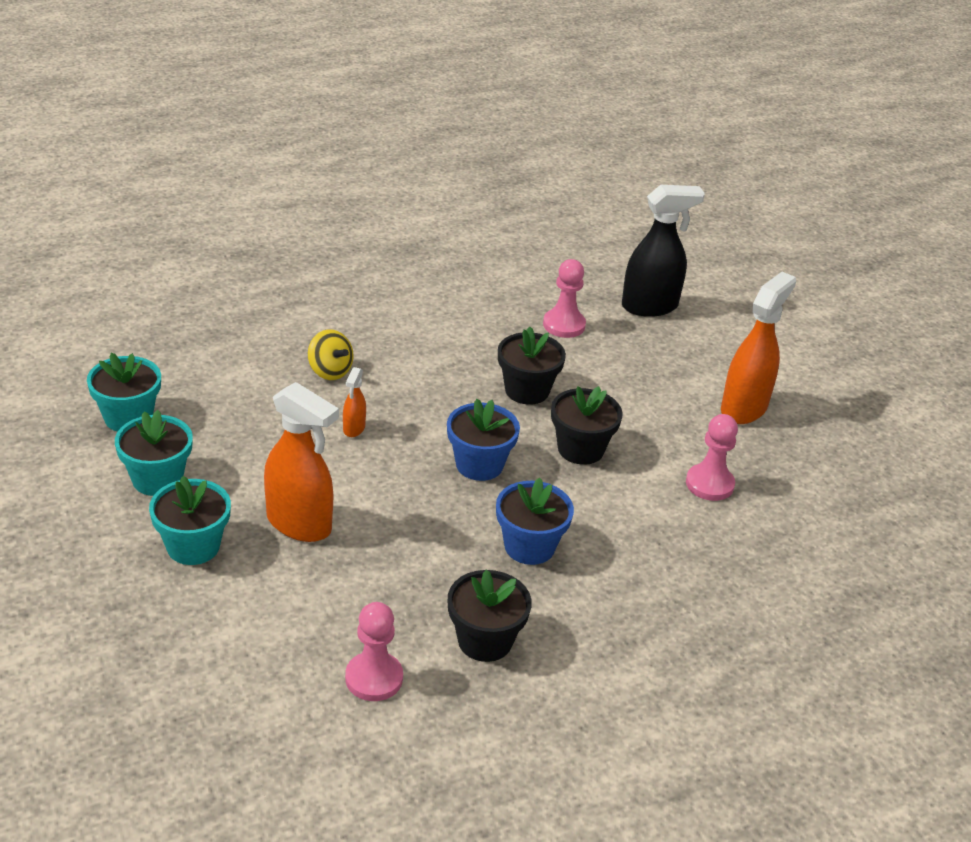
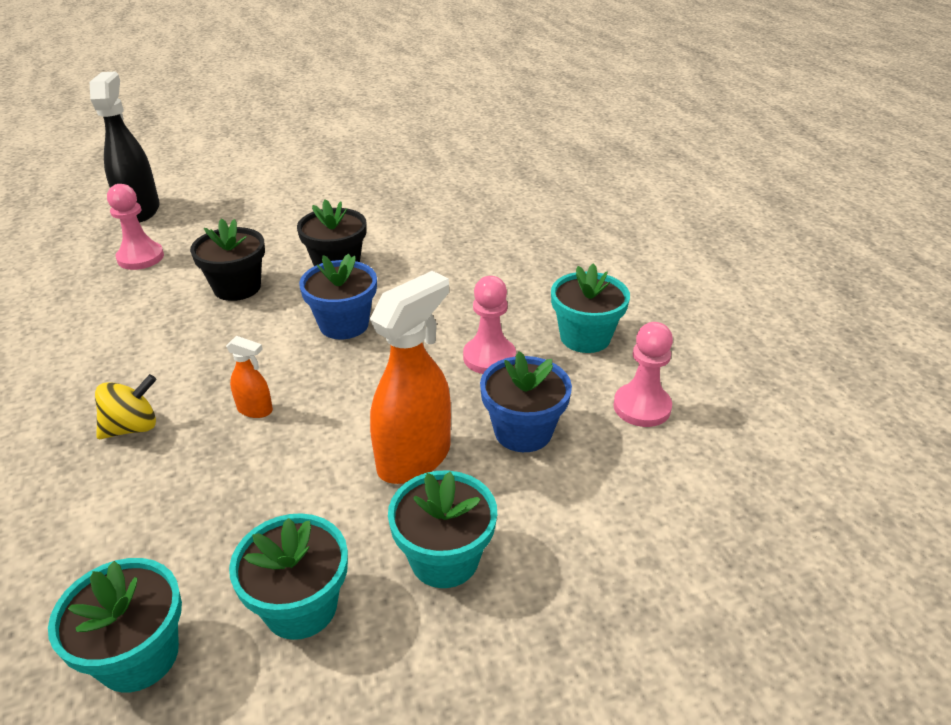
camera: 80 degrees left, 0 degrees up
(485, 641) = (585, 337): black flower pot -> turquoise flower pot
(529, 546) = (465, 304): blue flower pot -> blue flower pot (523, 431)
(709, 484) = (398, 212): pink pawn -> pink pawn (489, 357)
(744, 408) = (308, 186): orange spray bottle -> none

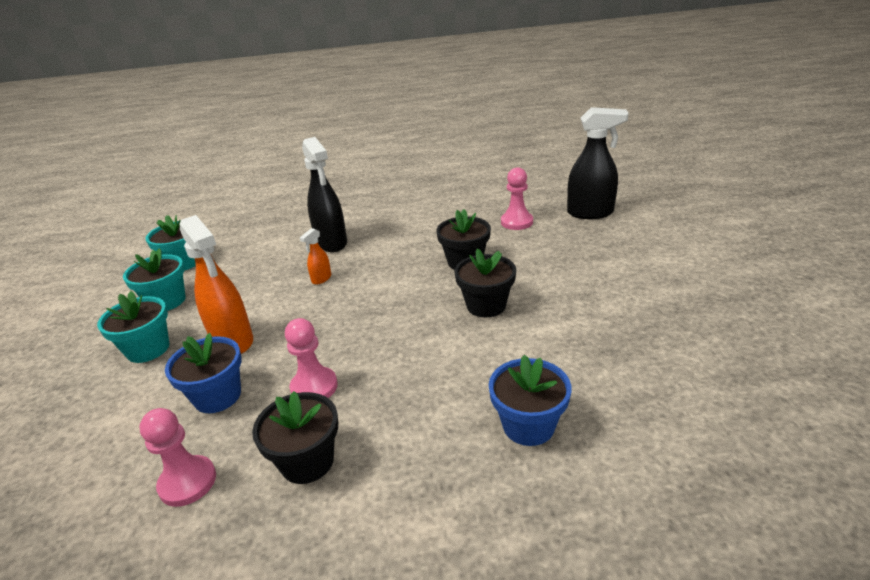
camera: 105 degrees right, 5 degrees down
(132, 427) = (331, 243): yellow spinning top -> black spray bottle
(344, 324) = (397, 310): blue flower pot -> blue flower pot (528, 425)
(585, 337) = (307, 461): turquoise flower pot -> black flower pot

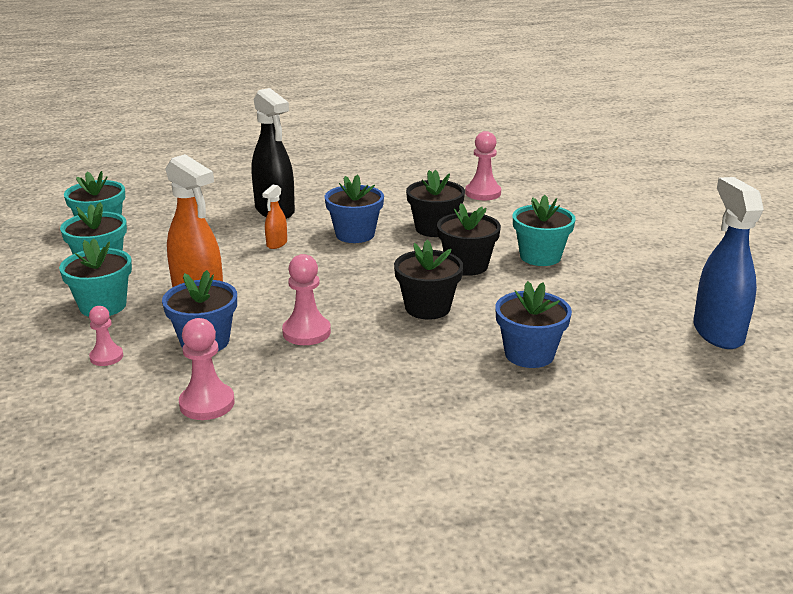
camera: 10 degrees left, 5 degrees down
(123, 413) = (106, 357): none -> pink pawn
(307, 461) = (322, 385): black flower pot -> black flower pot (427, 308)
(392, 268) = (355, 234): none -> blue flower pot
(558, 295) = (540, 256): none -> turquoise flower pot
(590, 213) = (562, 185): black spray bottle -> none
(739, 401) = (717, 333): none -> blue spray bottle

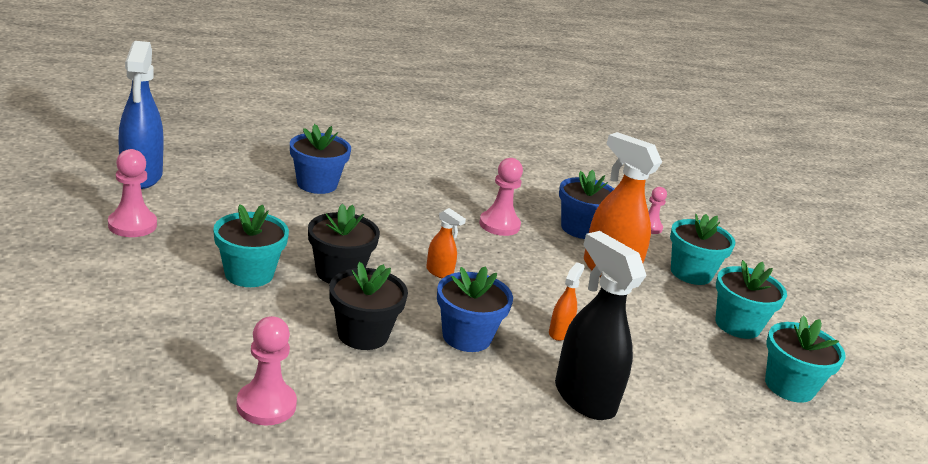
camera: 175 degrees right, 0 degrees up
(207, 403) = (556, 187): pink pawn -> pink pawn (132, 225)
(376, 276) = (439, 272): none -> orange spray bottle
(427, 308) = (392, 232): black flower pot -> none

